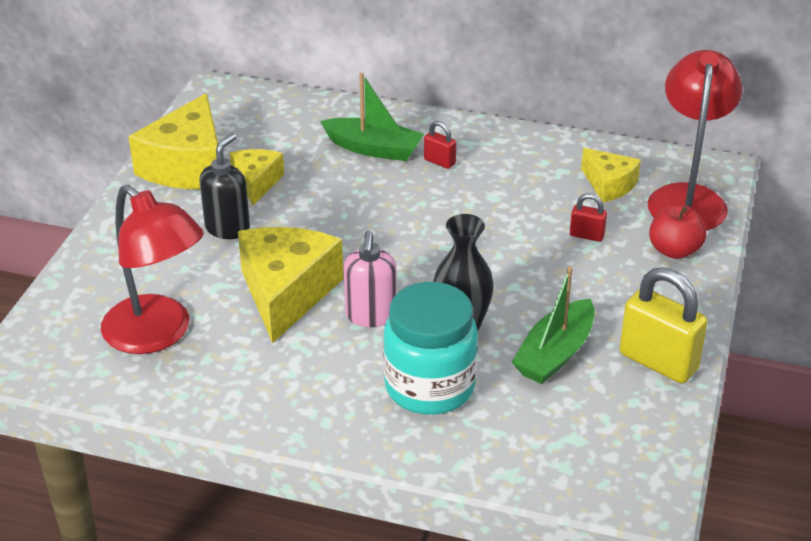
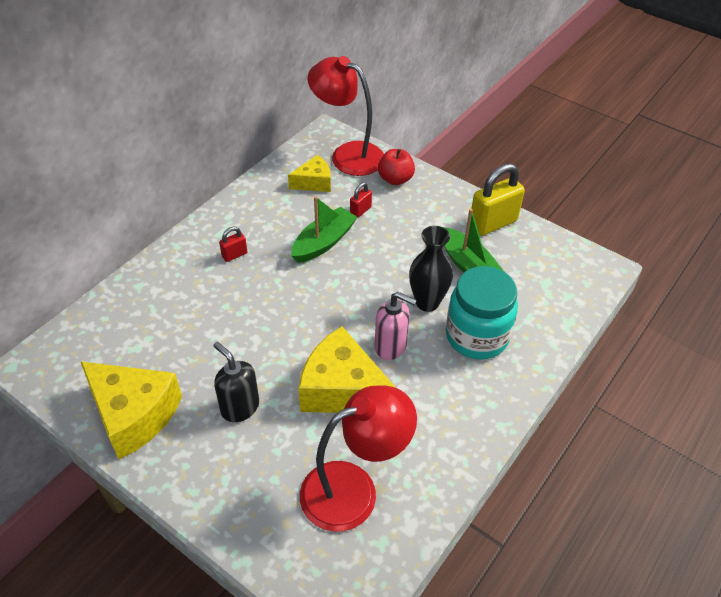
camera: 70 degrees left, 10 degrees up
(256, 182) = (189, 372): yellow cheese -> none
(373, 149) = (193, 286): green boat -> green boat (323, 242)

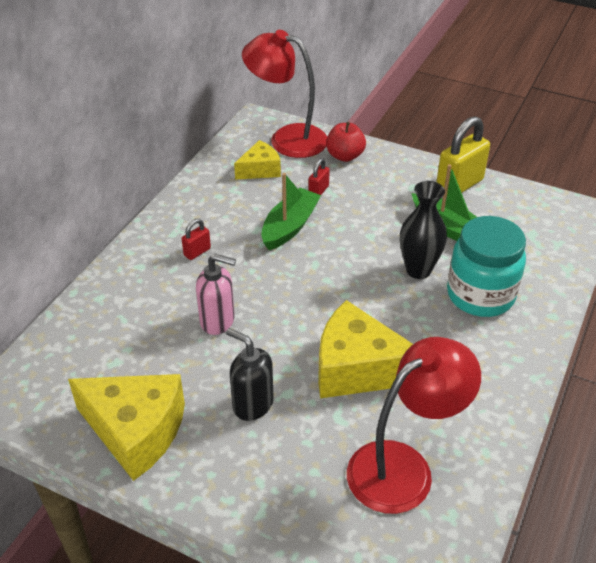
camera: 10 degrees left, 5 degrees down
(391, 346) = (395, 318): pink soap dispenser -> pink soap dispenser (218, 321)

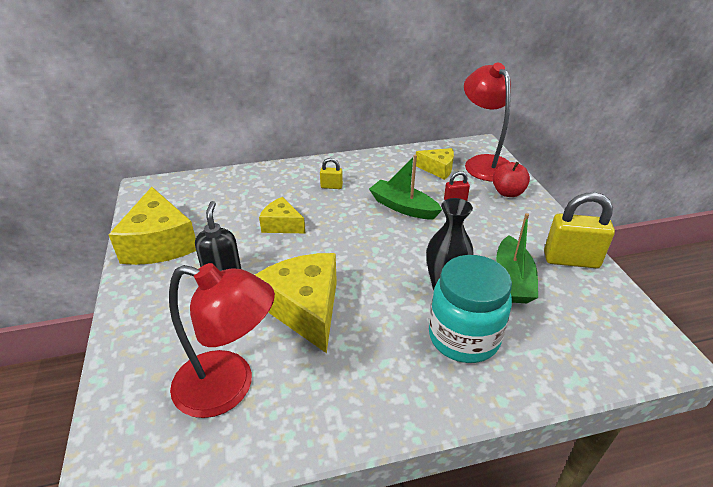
camera: 50 degrees right, 5 degrees down
(197, 252) = (331, 186): red padlock -> yellow padlock
(218, 321) = (282, 225): pink soap dispenser -> yellow cheese
(289, 227) = (403, 207): green boat -> green boat turned 135 degrees counterclockwise

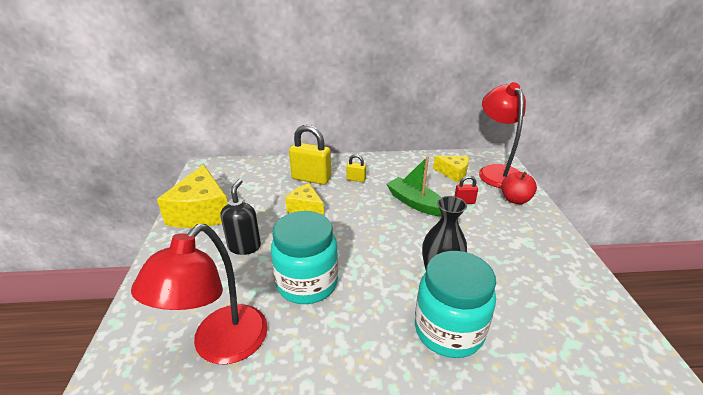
camera: 10 degrees right, 5 degrees down
(229, 387) = (221, 346): red lamp -> red lamp turned 90 degrees clockwise
(305, 309) = (307, 283): yellow cheese -> turquoise jar
(513, 279) = (507, 280): green boat -> none
(571, 260) = (568, 269): yellow padlock -> yellow padlock (311, 178)

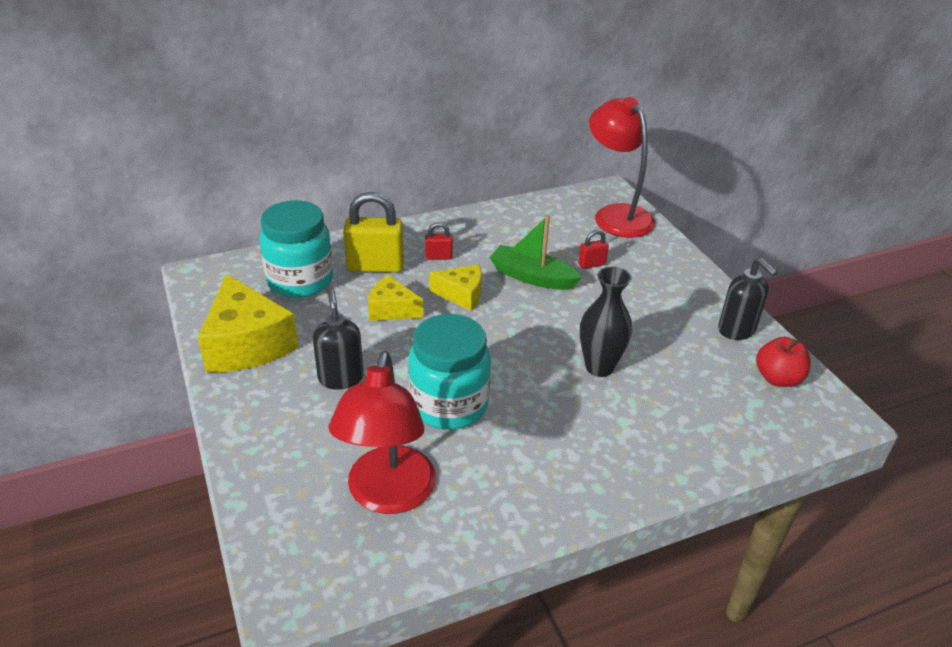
camera: 20 degrees left, 5 degrees up
(356, 179) = (438, 257): yellow padlock -> red padlock
(448, 330) = (630, 419): turquoise jar -> turquoise jar (300, 281)
(453, 173) = (563, 226): yellow cheese -> yellow cheese (461, 295)
(515, 200) = (651, 250): red apple -> red apple (777, 378)
(571, 274) = (737, 330): none -> black soap dispenser

